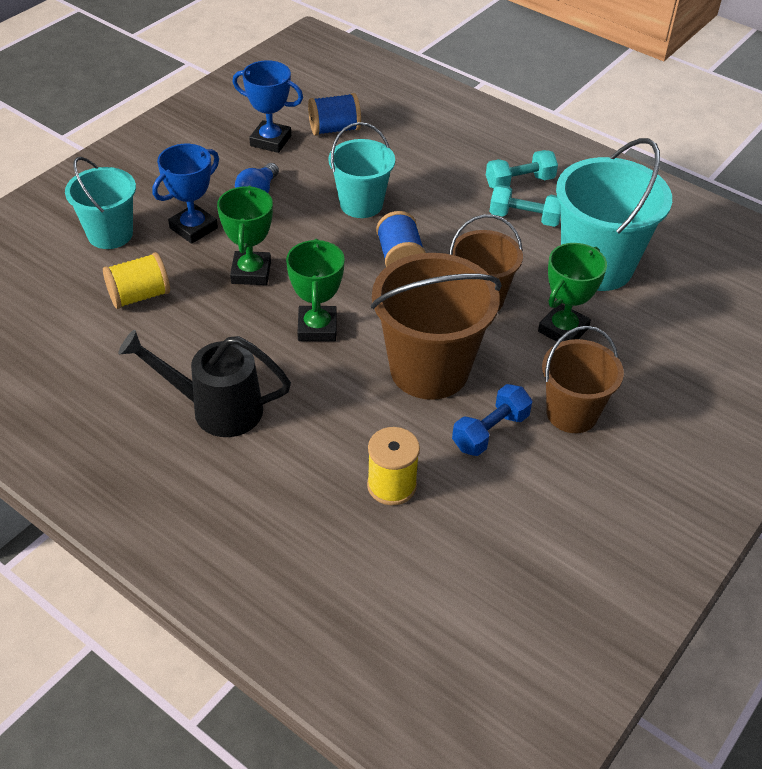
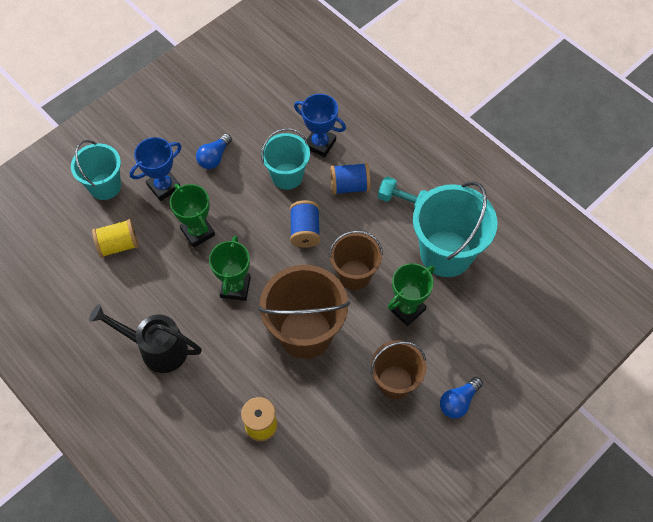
camera: 10 degrees right, 15 degrees up
(251, 272) = (198, 232): green trophy -> green trophy turned 45 degrees counterclockwise
(270, 141) = (232, 106): blue trophy -> blue trophy (320, 144)
(334, 129) = (281, 99): blue spool -> blue spool (350, 186)
(490, 431) = (335, 390): blue dumbbell -> none
(519, 182) = (408, 166): turquoise dumbbell -> none
(668, 427) = (458, 402): none -> blue light bulb

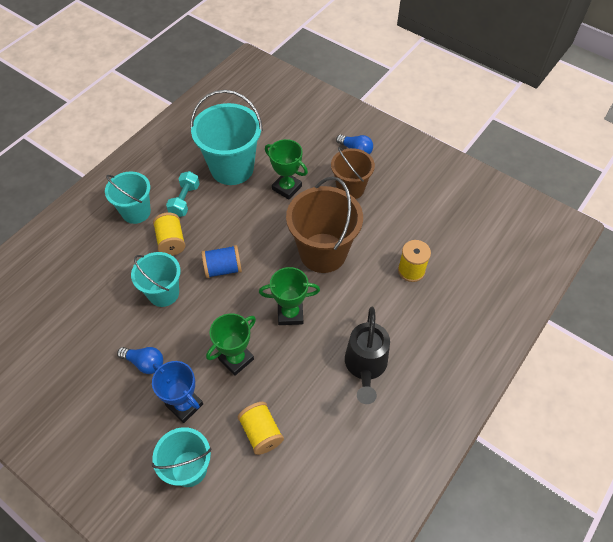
camera: 100 degrees left, 5 degrees down
(320, 144) = (124, 272): blue trophy -> none
(350, 186) = (171, 241): blue spool -> yellow spool
(354, 275) = (261, 226): brown bucket -> none
(395, 156) = (136, 212): none -> turquoise bucket

